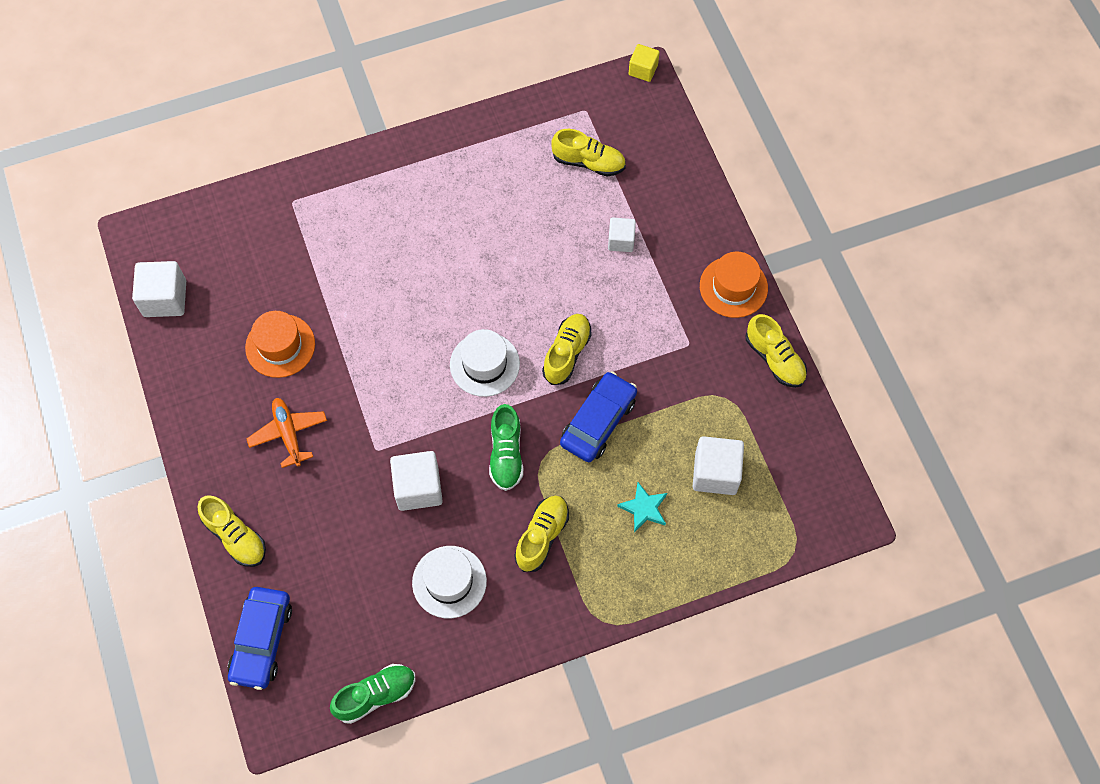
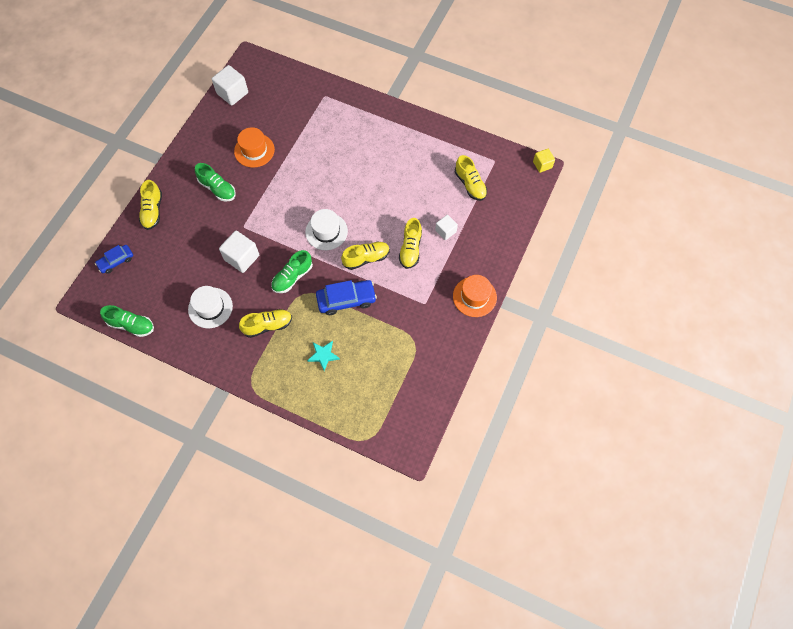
camera: 45 degrees right, 0 degrees up
(261, 641) = (116, 261): blue car -> blue car, size x0.63
(288, 434) = (217, 189): orange plane -> green shoe
(715, 473) = (372, 370): white cube -> none
(774, 359) = (457, 346): yellow shoe -> yellow shoe (410, 249)

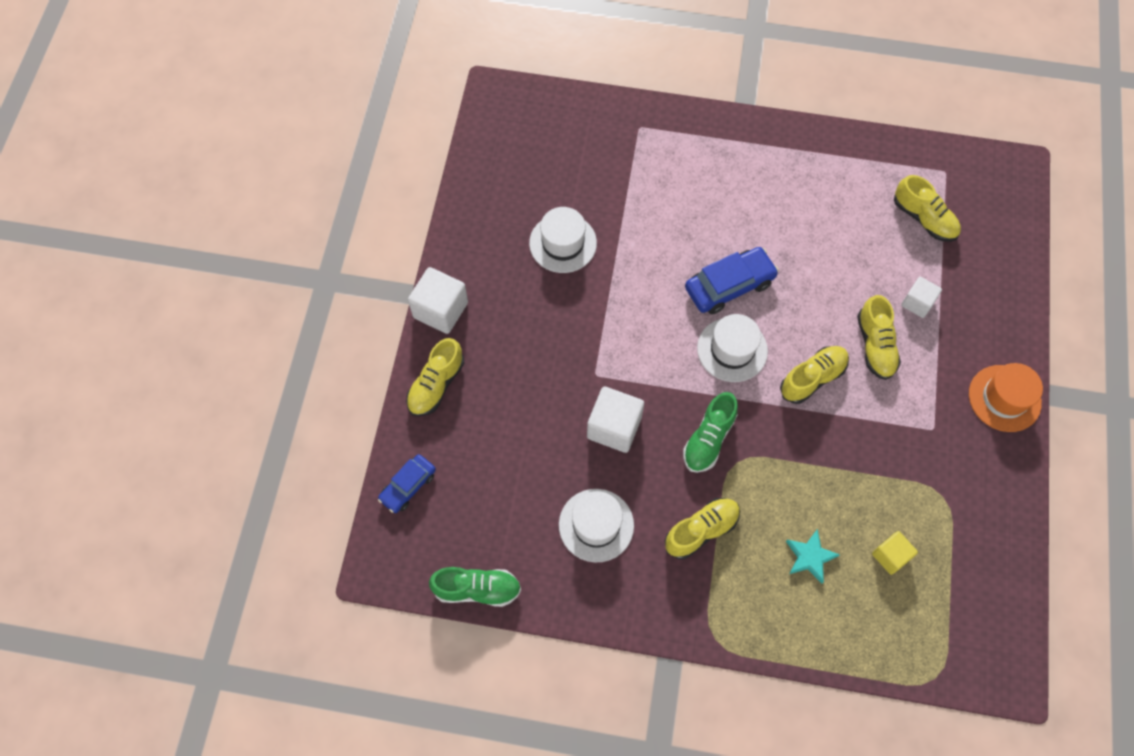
camera: 15 degrees left, 0 degrees up
(153, 211) = (436, 385): yellow shoe -> yellow shoe turned 45 degrees clockwise
(217, 189) = (528, 321): green shoe -> none
(232, 93) = (489, 156): white cube -> white cube (440, 310)
(254, 150) = (563, 243): orange hat -> white hat
(346, 300) = (809, 455): blue car -> blue car (729, 286)
(542, 165) = (1019, 161): yellow cube -> yellow cube (890, 556)

